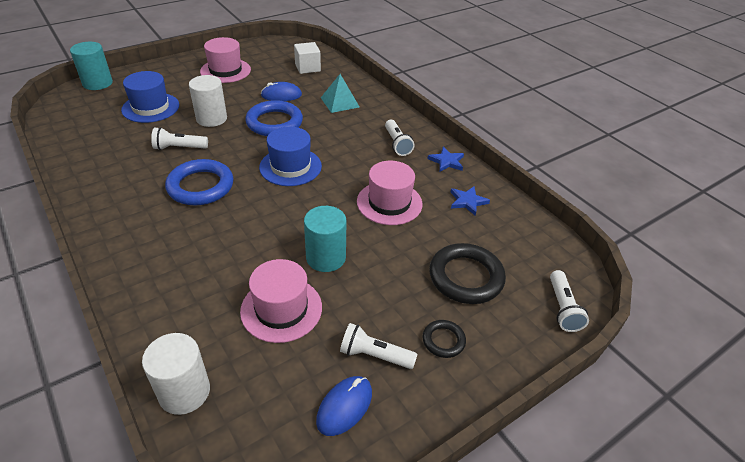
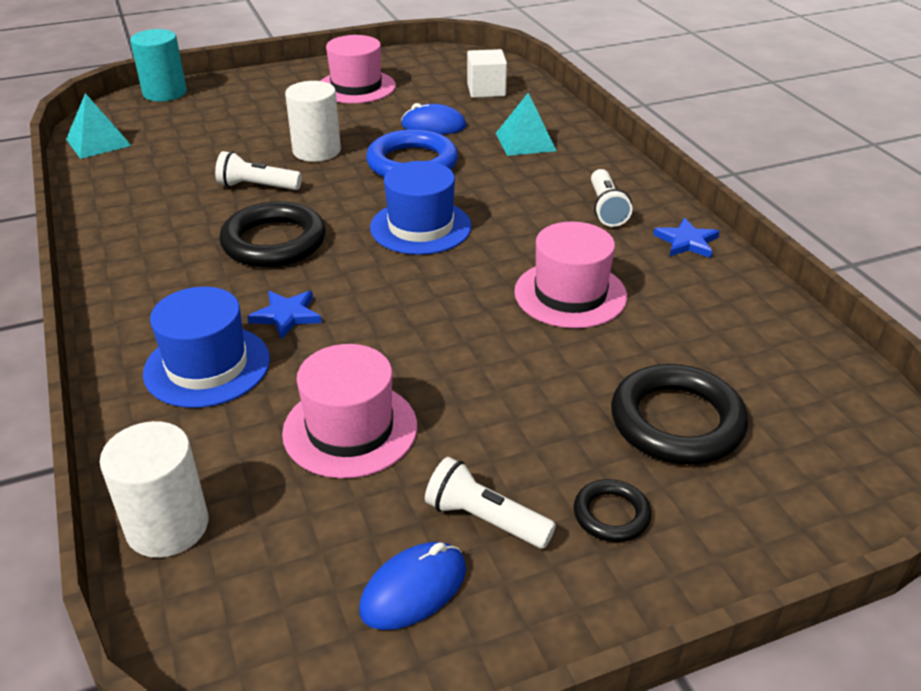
camera: 15 degrees right, 5 degrees down
(61, 124) = (98, 142): none -> turquoise pyramid
(150, 107) = (231, 129): blue hat -> blue hat (207, 366)
(200, 186) = (274, 242): blue ring -> black ring
(326, 257) = (442, 363): turquoise cylinder -> none
(467, 201) = (709, 306): blue star -> blue star (286, 315)
(562, 308) = (847, 494): white flashlight -> none

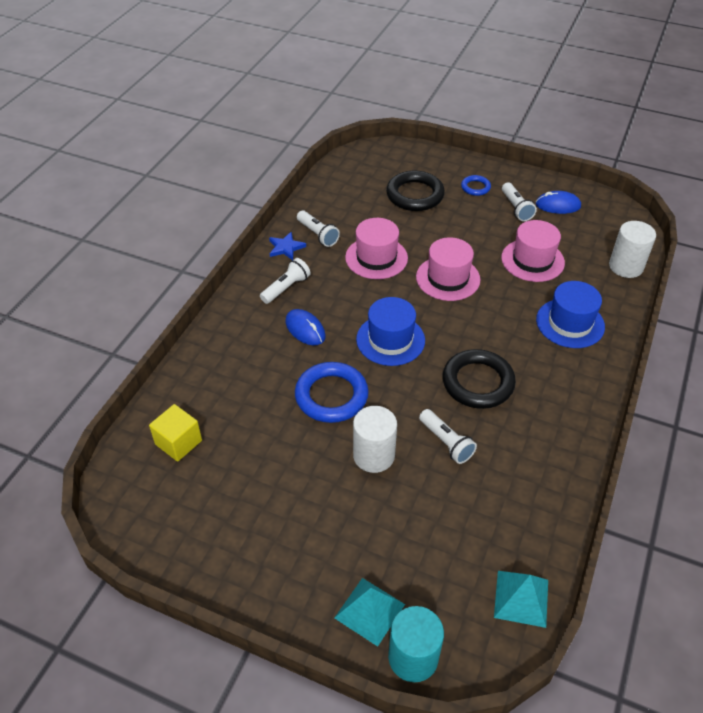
camera: 135 degrees left, 10 degrees up
(286, 315) = (513, 328): blue star -> none
(356, 87) = (255, 527): pink hat -> pink hat (448, 278)
(433, 126) = (270, 425): blue mouse -> blue mouse (305, 329)
(486, 90) = (178, 442): white cube -> yellow cube
(525, 142) = (242, 366): turquoise pyramid -> turquoise pyramid (369, 611)
(611, 514) = (475, 187): black ring -> blue ring
(684, 276) = (318, 235): none -> white flashlight

